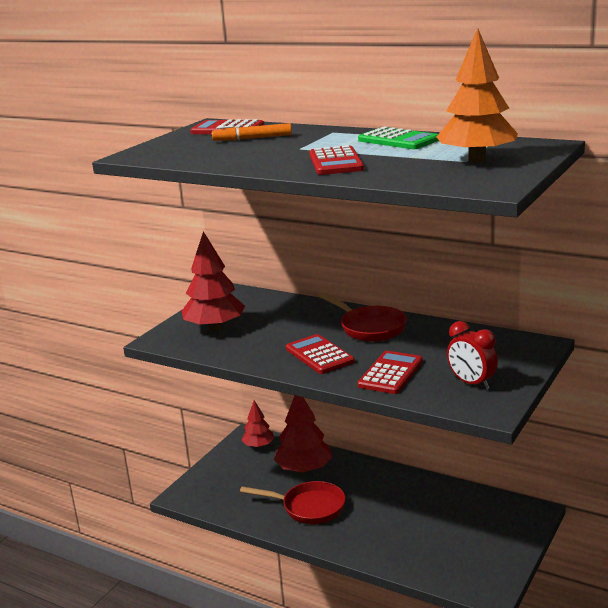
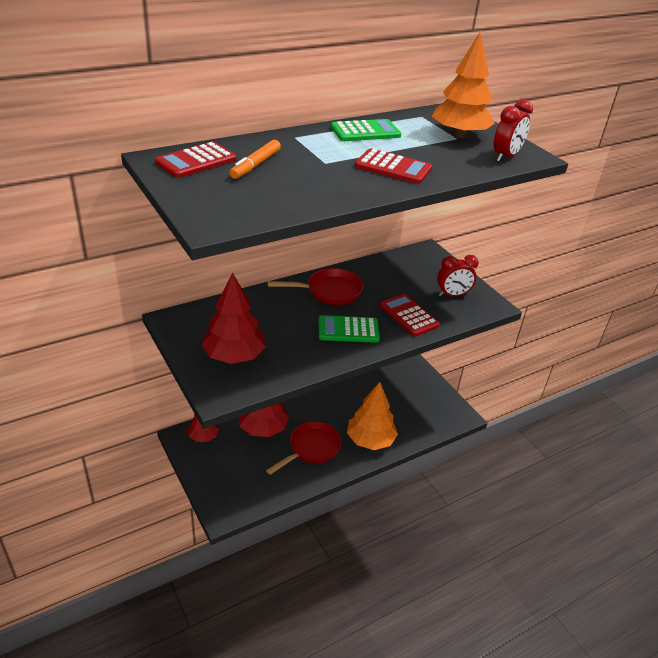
camera: 65 degrees left, 15 degrees up
(319, 355) = (348, 330): red calculator -> green calculator
(364, 538) = (370, 440): none -> orange tree
(463, 181) = (505, 157): none -> red clock

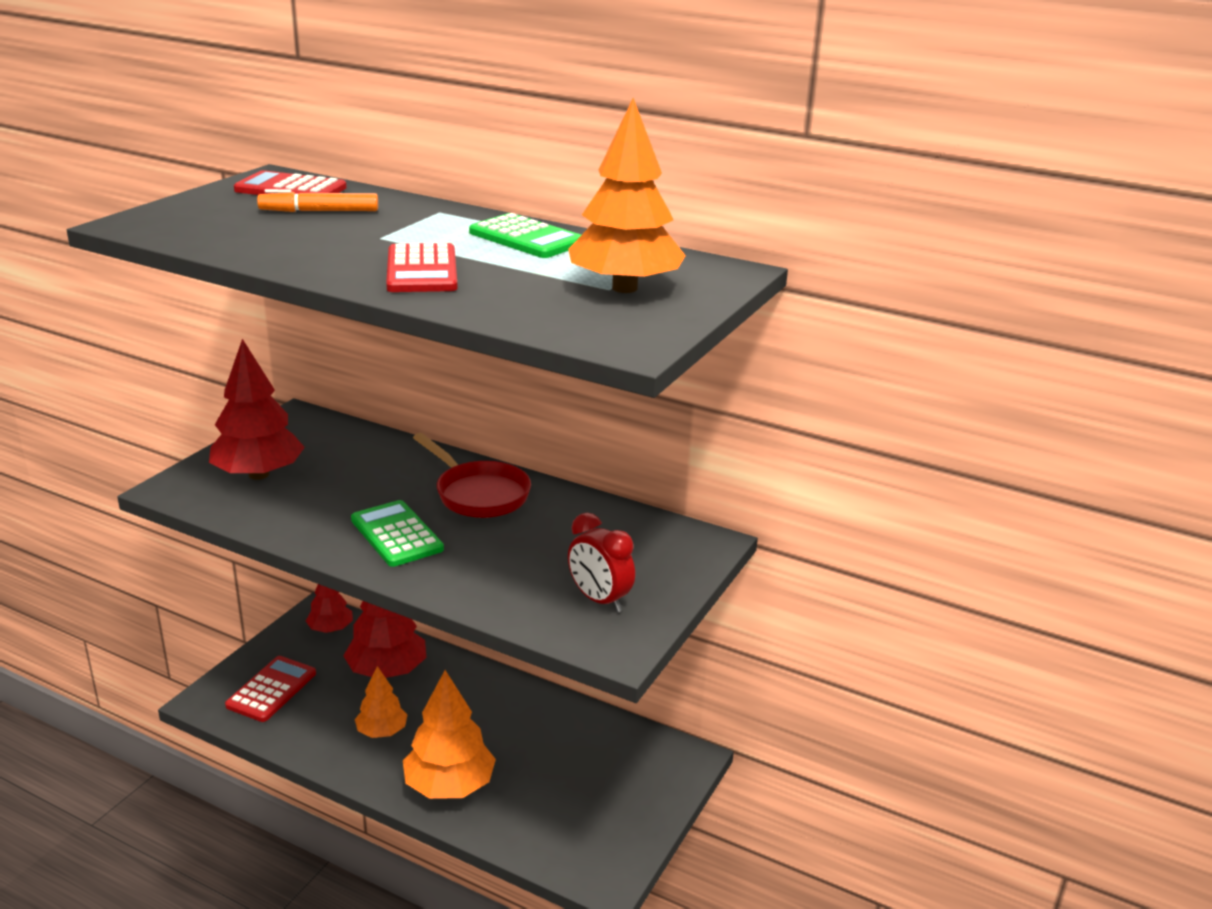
camera: 60 degrees right, 10 degrees down
(311, 449) = (382, 731): red pan -> orange tree
(408, 315) = (490, 574): red calculator -> red calculator (271, 689)
(505, 157) = (590, 328): red clock -> none

